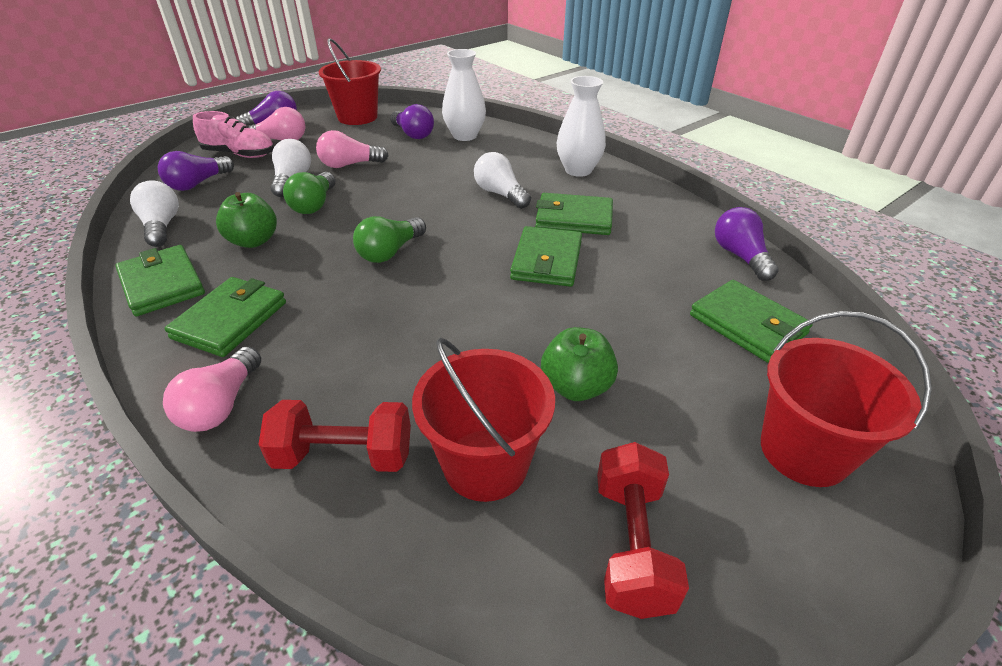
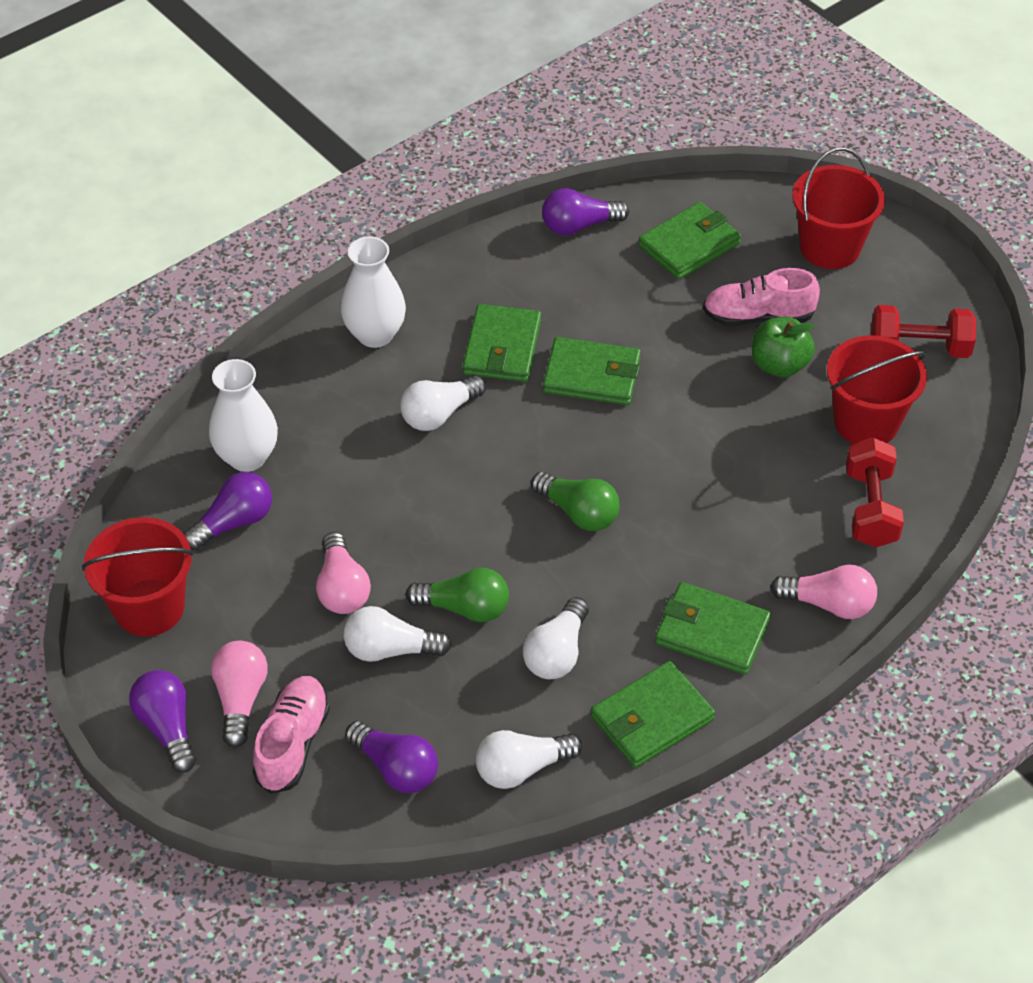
camera: 90 degrees left, 10 degrees up
(253, 241) = (557, 653): green apple -> white light bulb
(651, 373) = (758, 317): none -> pink shoe

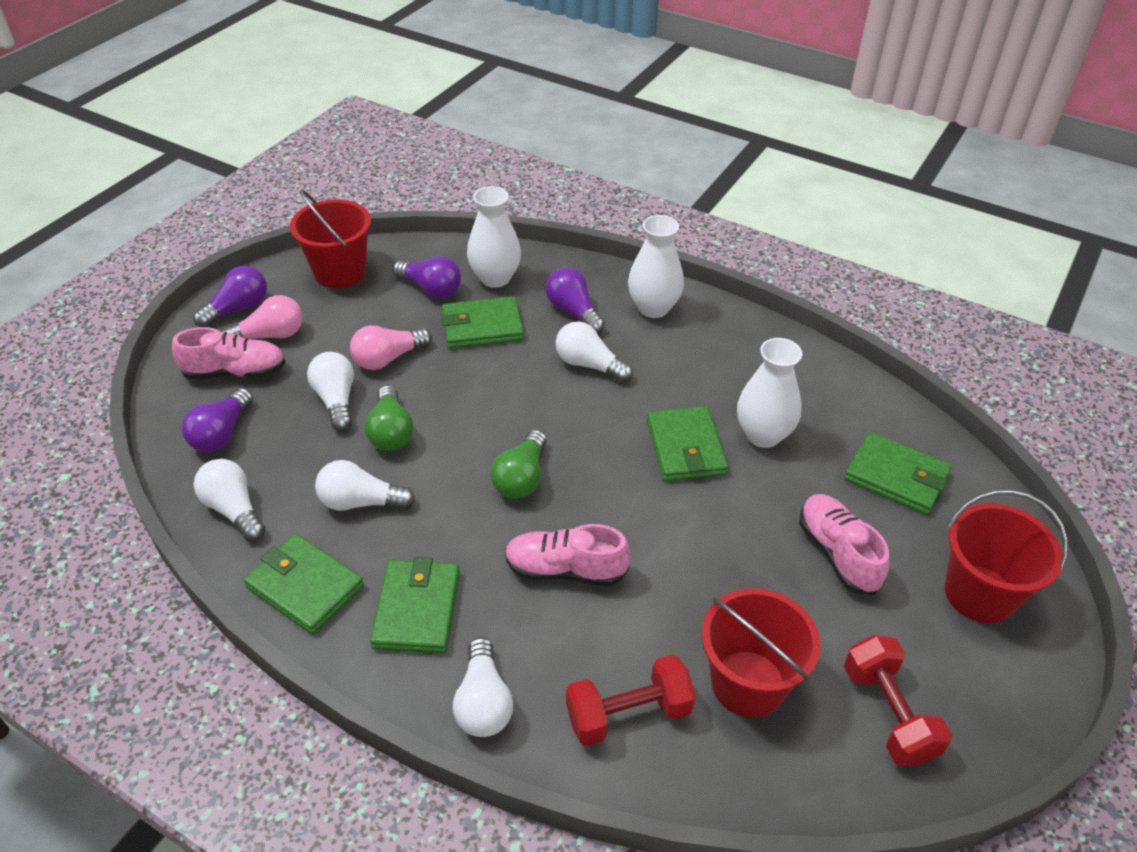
camera: 70 degrees right, 5 degrees down
(502, 347) = (684, 382): green wallet -> green wallet (482, 327)
(579, 226) = (861, 394): purple light bulb -> purple light bulb (573, 311)
(600, 314) = (763, 435): none -> white vase
(706, 509) = (565, 570): none -> pink shoe
(779, 365) = (783, 586): green apple -> none
(828, 604) = (483, 702): pink light bulb -> white light bulb

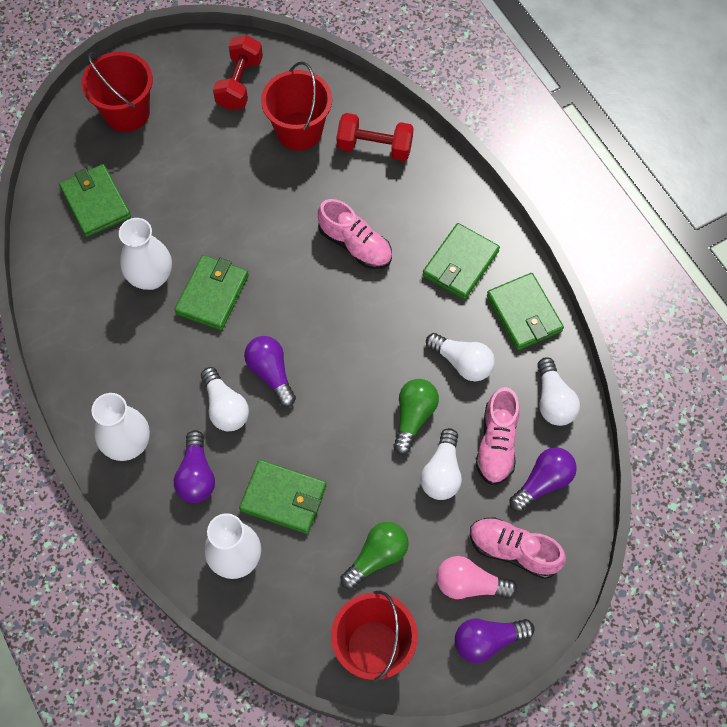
camera: 150 degrees left, 20 degrees up
(388, 358) = (380, 500): pink light bulb -> none
(431, 289) = (301, 574): purple light bulb -> purple light bulb (271, 373)
(483, 702) = (449, 190): white light bulb -> none
(521, 478) = (342, 327): green light bulb -> green light bulb (377, 557)
(837, 553) = (183, 174): pink shoe -> pink shoe (497, 444)

